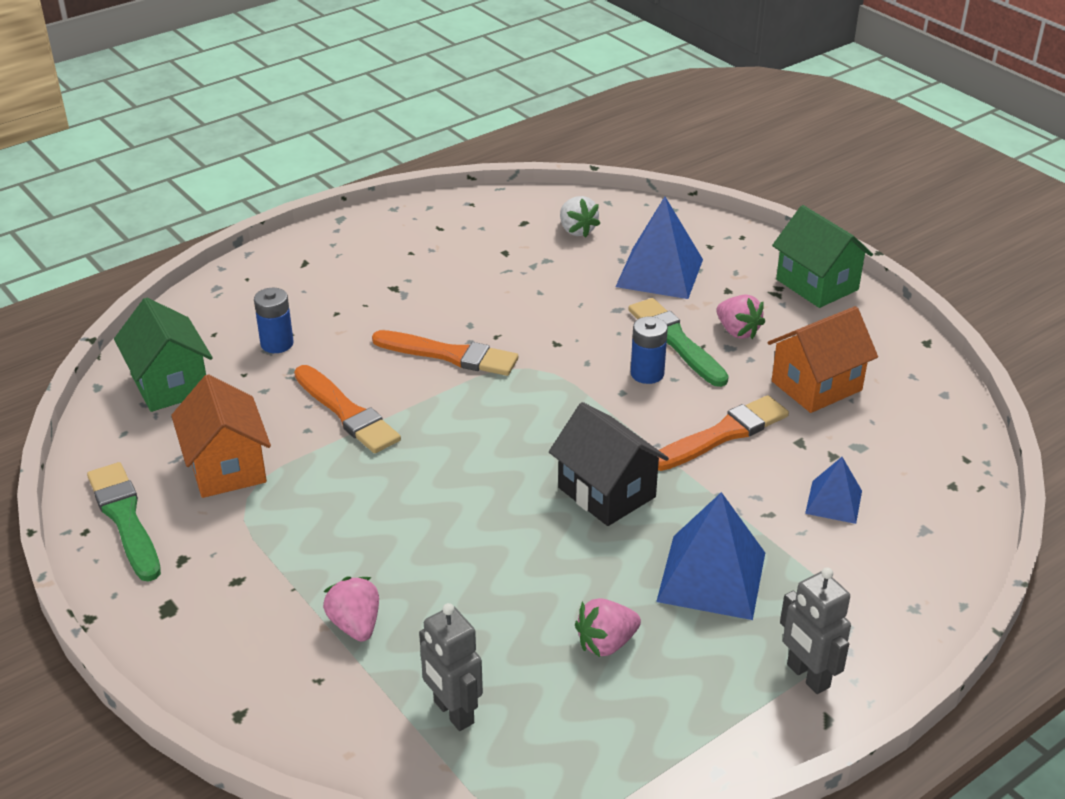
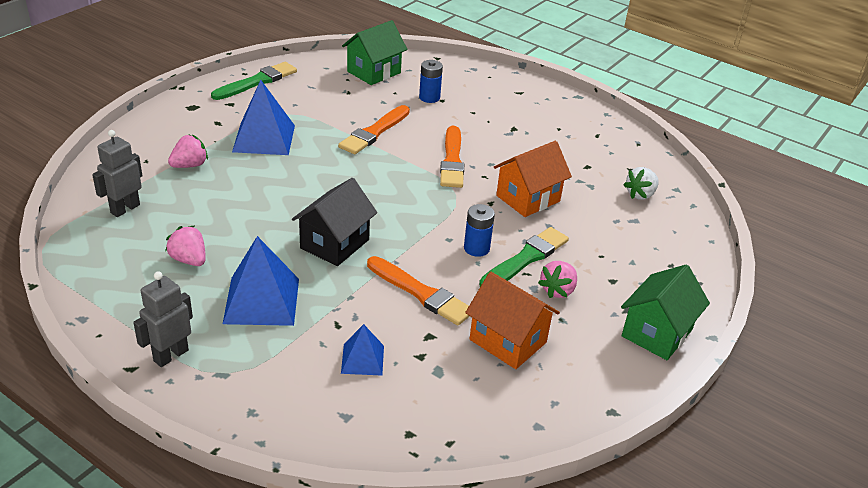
camera: 70 degrees right, 0 degrees up
(227, 467) = (308, 102): orange house -> orange house (528, 198)
(659, 272) = (612, 241): blue pyramid -> blue pyramid (264, 138)

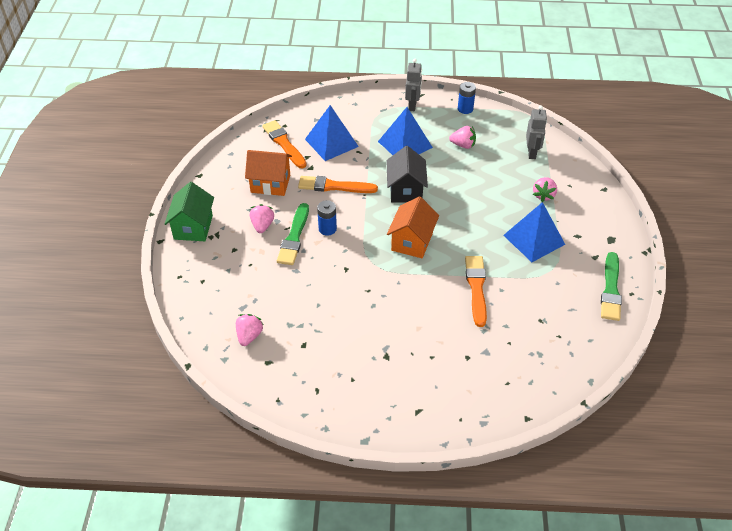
camera: 150 degrees right, 10 degrees up
(362, 359) = (331, 142): blue pyramid -> blue pyramid, size x1.79
(374, 72) = (551, 358): green house -> none
(429, 97) = (479, 353): blue battery -> blue battery (465, 109)
(452, 160) = (401, 292): orange brush -> orange brush (284, 143)
(528, 198) = (325, 286): orange house -> orange house (412, 241)
(640, 194) = (249, 336): white strawberry -> pink strawberry

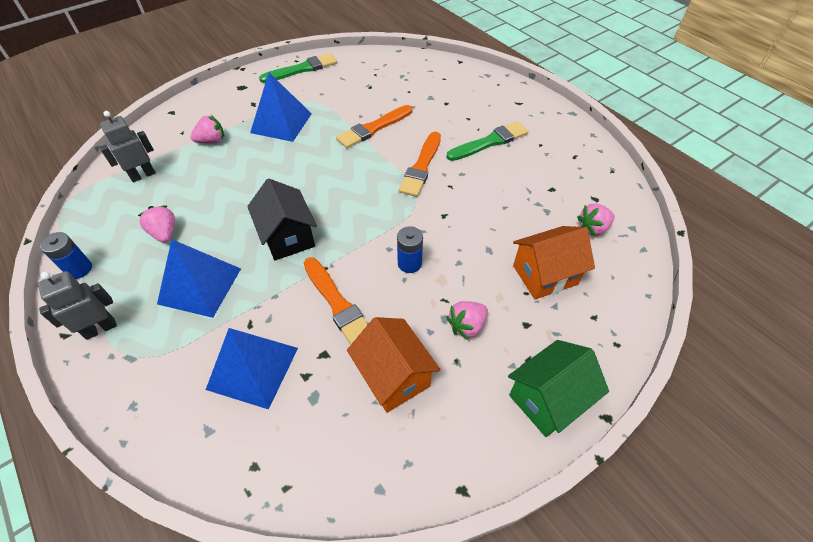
camera: 130 degrees left, 5 degrees up
(284, 143) = (299, 429): orange brush -> orange brush (421, 166)
(294, 237) = (450, 283): green brush -> green brush (489, 142)
(405, 190) = (288, 237): black house -> black house turned 75 degrees counterclockwise
(412, 241) = (360, 191): orange house -> orange house (545, 275)

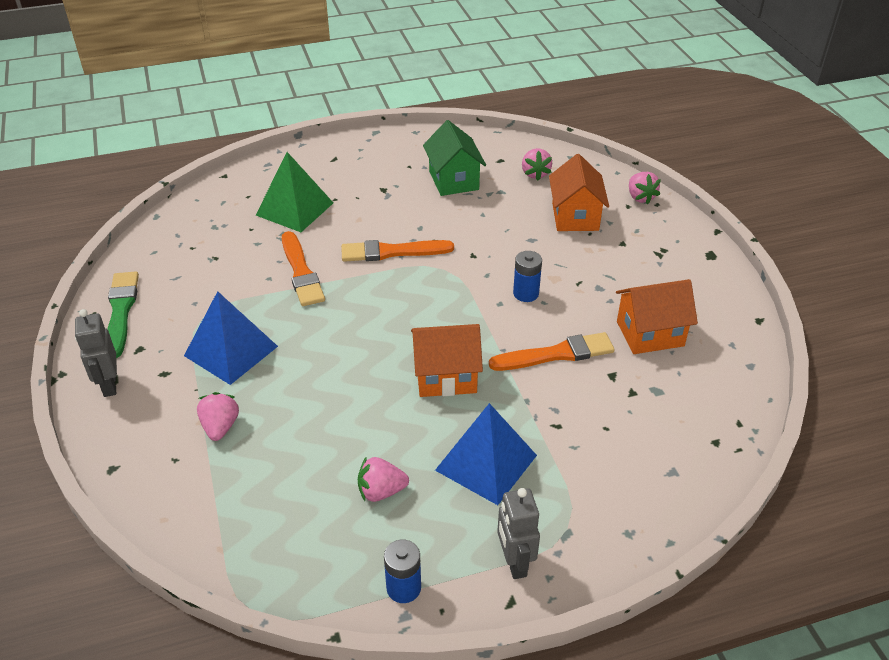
camera: 70 degrees left, 10 degrees down
(143, 175) = (247, 511): grey robot -> grey robot (109, 385)
(252, 368) = (612, 429): blue pyramid -> none
(288, 237) = (446, 376): black house -> orange house
(421, 166) = (392, 252): orange brush -> orange brush turned 135 degrees clockwise
(443, 103) = (295, 209): none -> green pyramid
(467, 326) = (612, 277): pink strawberry -> pink strawberry (640, 197)
(489, 142) = (384, 196): green brush -> none
(548, 399) = (695, 254): green house -> green house (453, 180)

